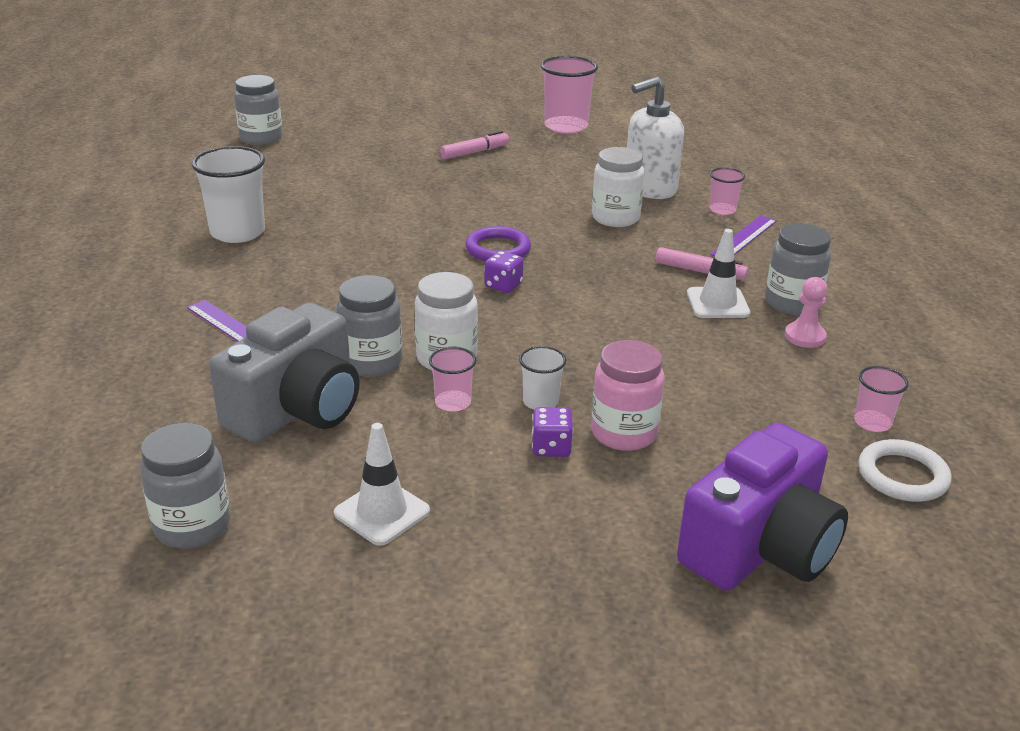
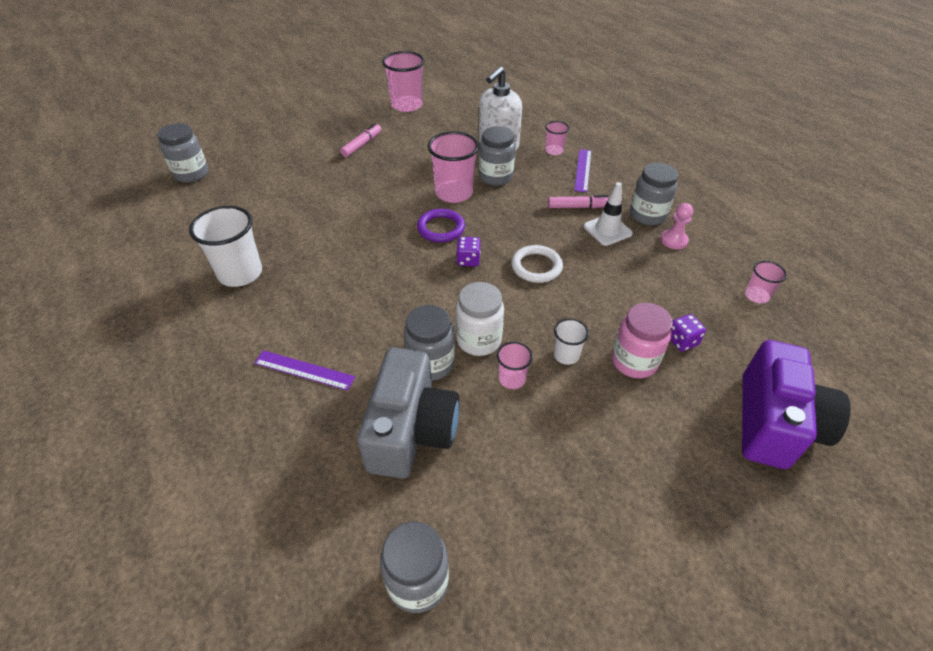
camera: 25 degrees left, 15 degrees up
(382, 512) = (539, 502): white traffic cone -> none
(546, 221) = (454, 193): none -> pink cup
(551, 447) = (601, 393): purple dice -> purple dice (682, 341)
(615, 218) = (496, 177): white jar -> grey jar
(902, 475) = (800, 331): white ring -> white ring (536, 266)

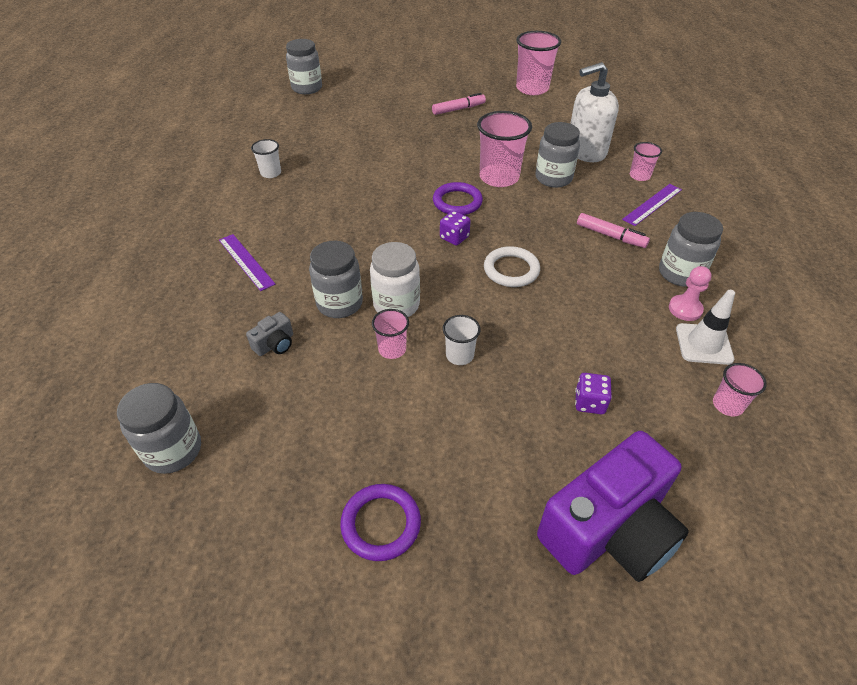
camera: 35 degrees right, 0 degrees up
(240, 273) = (271, 173): white cup -> white cup, size x0.53
(411, 430) = (275, 344): grey camera -> grey camera, size x0.40
(607, 230) = (619, 269): white traffic cone -> white traffic cone (703, 344)
(634, 361) = (519, 394): pink jar -> none
(640, 522) = (381, 524): none -> purple ring

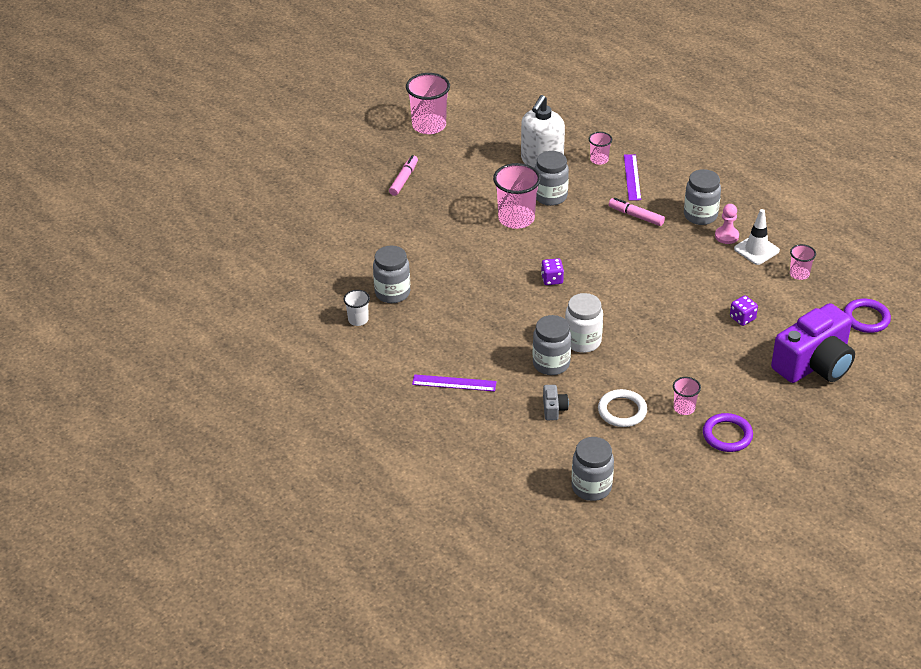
camera: 45 degrees left, 5 degrees down
(307, 88) = (250, 235): grey jar -> grey jar (392, 293)
(392, 349) = (617, 364): pink cup -> pink cup (684, 408)
(457, 202) = (517, 254): purple ring -> purple ring (866, 318)
(459, 355) = (654, 342): white cup -> none
(511, 270) = (612, 276): white ring -> white ring (622, 411)
(609, 529) = (814, 364): purple camera -> purple camera turned 45 degrees clockwise
(610, 236) = (636, 216): pink marker -> pink marker turned 135 degrees counterclockwise

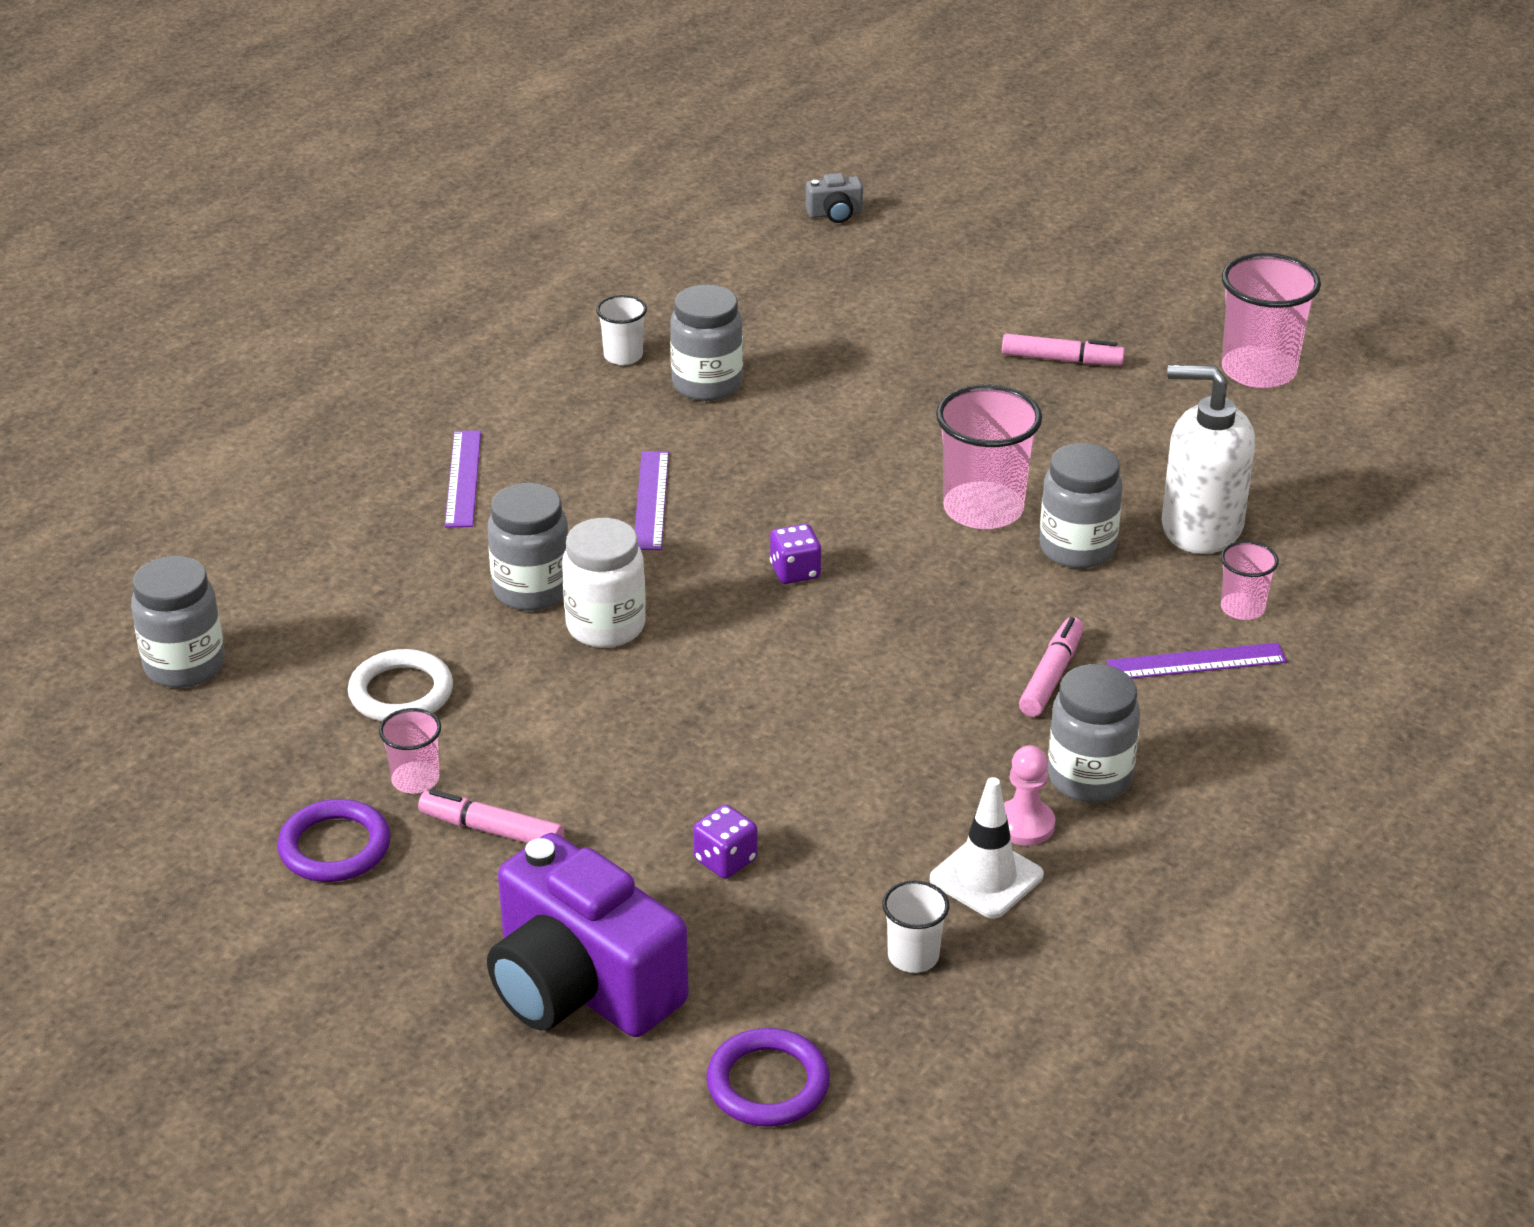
camera: 80 degrees right, 5 degrees down
(487, 319) = (651, 500): none -> purple ruler
(554, 409) = (400, 603): grey camera -> grey camera (835, 214)
(719, 385) = (492, 830): none -> pink marker
(799, 274) = (913, 956): pink cup -> white cup

